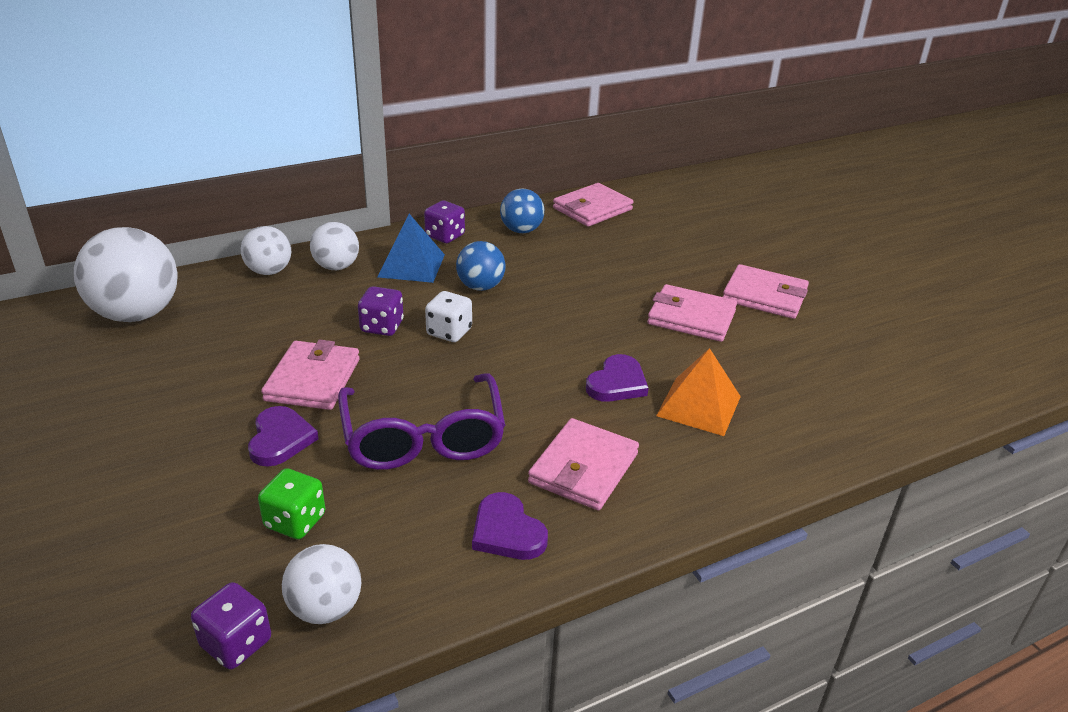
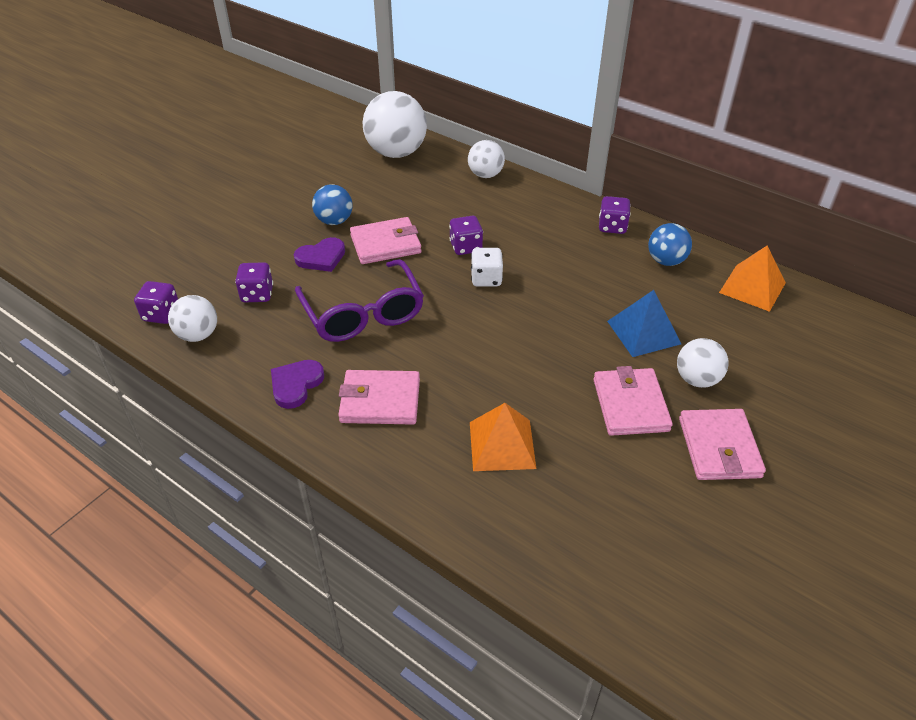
camera: 65 degrees right, 10 degrees up
(295, 521) = (257, 294): green dice -> purple dice
(336, 267) = (518, 198): white ball -> white ball (697, 379)
(411, 265) = (554, 228): blue pyramid -> blue pyramid (643, 332)
(423, 436) = (363, 313): purple glasses -> purple glasses turned 75 degrees counterclockwise
(480, 286) = (559, 271): blue ball -> blue ball (334, 221)
(592, 209) = (752, 287): pink wallet -> orange pyramid
(617, 383) = (494, 387): purple heart -> none

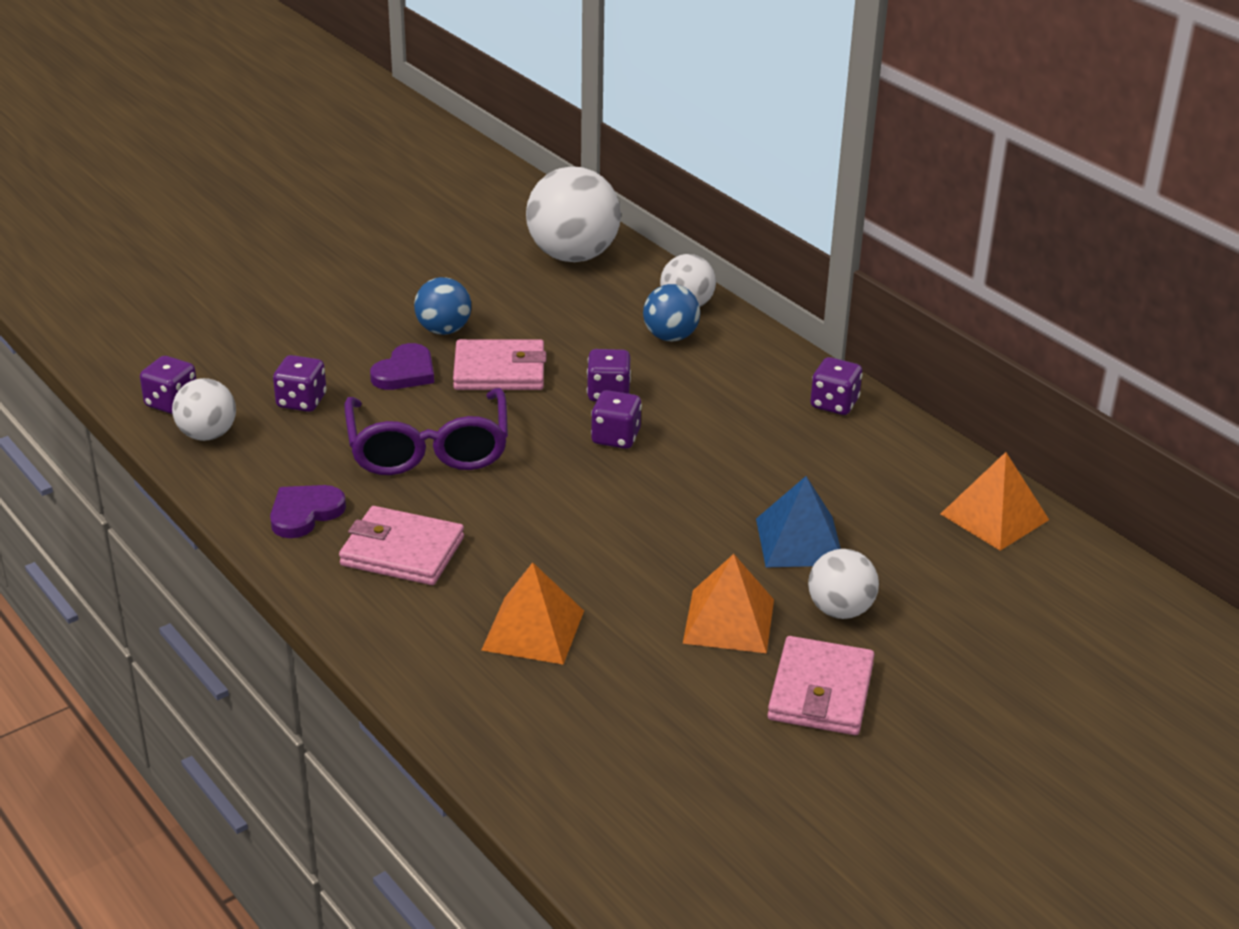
camera: 15 degrees right, 10 degrees down
(321, 257) = (405, 372): purple heart -> purple heart turned 45 degrees counterclockwise
(486, 279) = (616, 437): white dice -> purple dice
(630, 405) = (729, 621): pink wallet -> orange pyramid
(666, 261) = (887, 461): blue ball -> blue ball (670, 337)

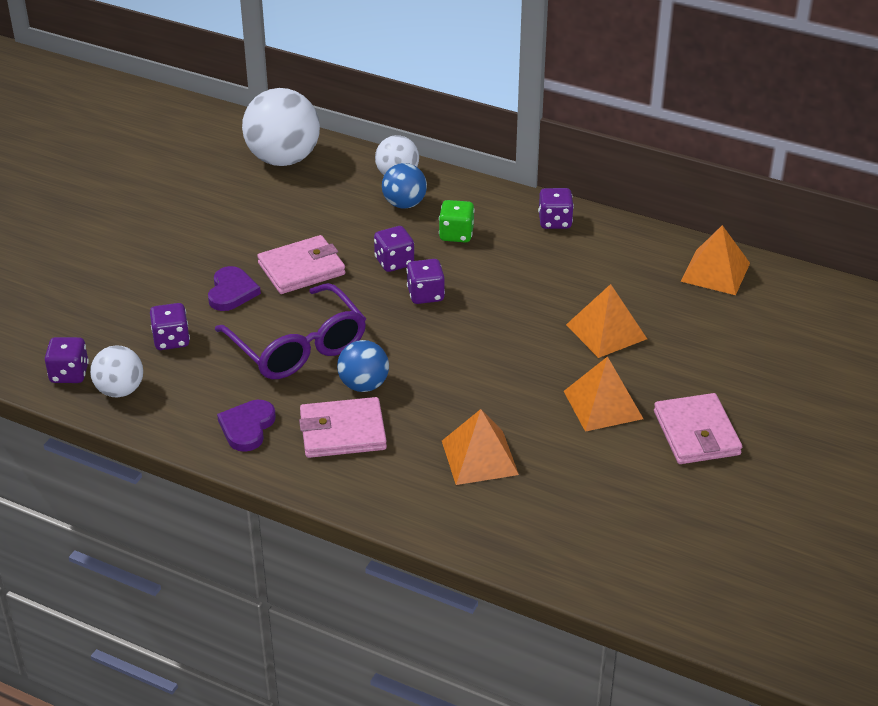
camera: 25 degrees left, 5 degrees up
(443, 330) = (233, 248): blue ball -> blue ball (364, 385)
(704, 385) = (456, 234): none -> green dice
(799, 541) = (606, 331): blue pyramid -> orange pyramid
(840, 610) = (667, 372): white ball -> none

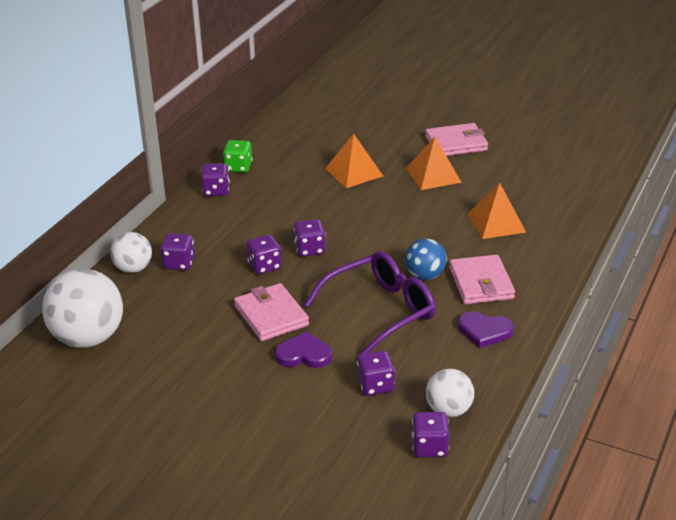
camera: 90 degrees left, 5 degrees down
(404, 204) = (179, 263): blue ball -> purple dice
(456, 234) = (228, 236): green dice -> green dice (238, 167)
(715, 272) = (285, 130): orange pyramid -> none

